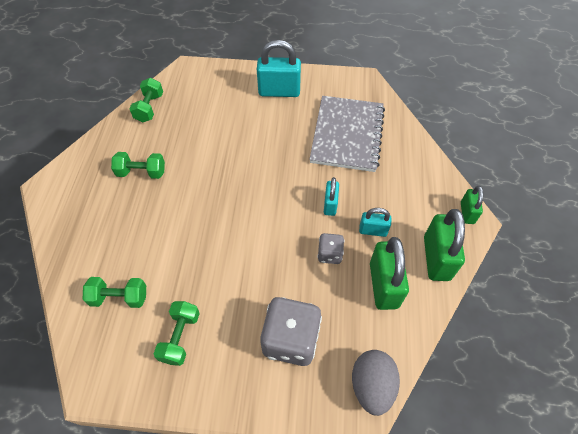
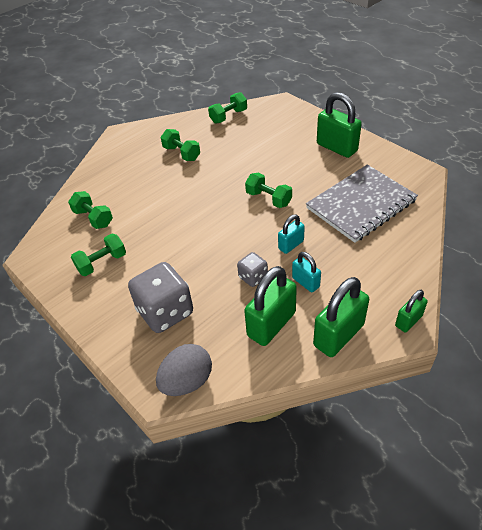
camera: 45 degrees right, 10 degrees down
(270, 172) = (268, 199): none -> green dumbbell
(279, 91) = (336, 147): turquoise padlock -> green padlock

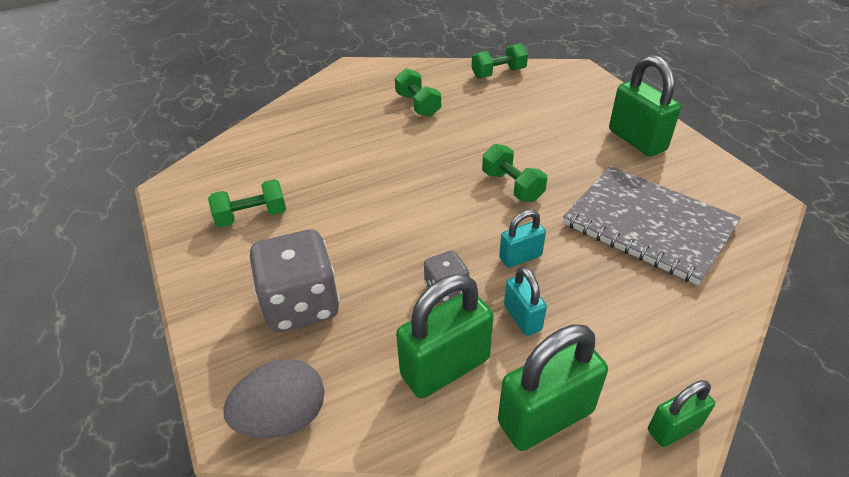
camera: 15 degrees right, 5 degrees down
(93, 218) = (270, 158): green dumbbell -> none
(361, 204) = (648, 225): grey notebook -> grey notebook turned 60 degrees clockwise

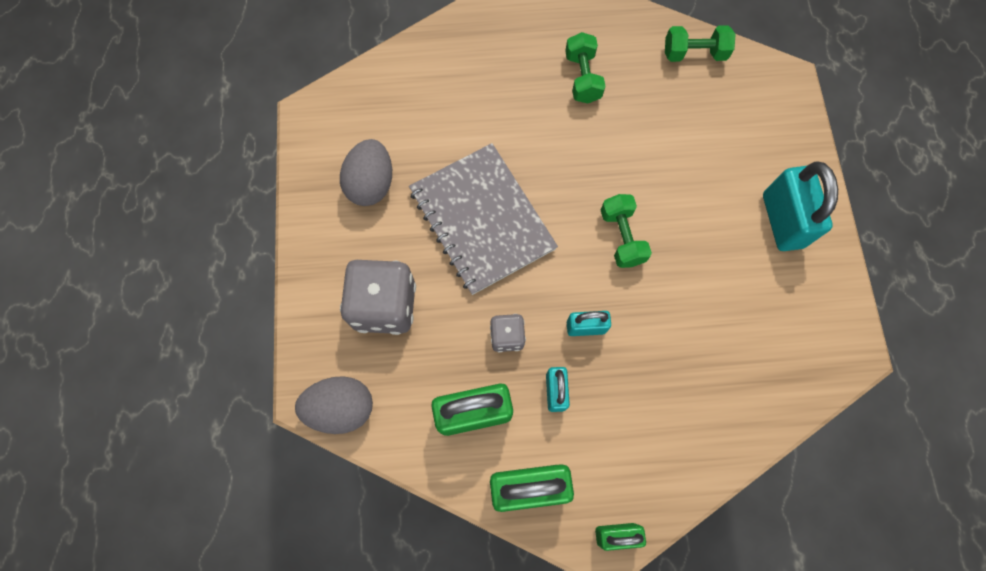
camera: 20 degrees right, 30 degrees up
(252, 216) = (371, 184): green dumbbell -> grey egg
(636, 140) = (782, 221): green padlock -> turquoise padlock
(648, 225) = (722, 336): grey notebook -> grey notebook (482, 219)

